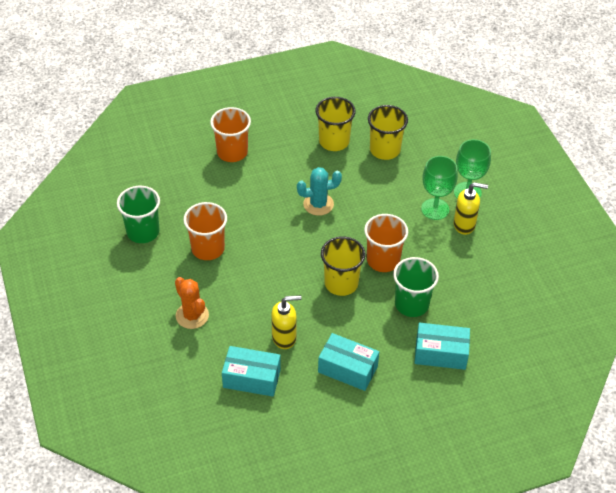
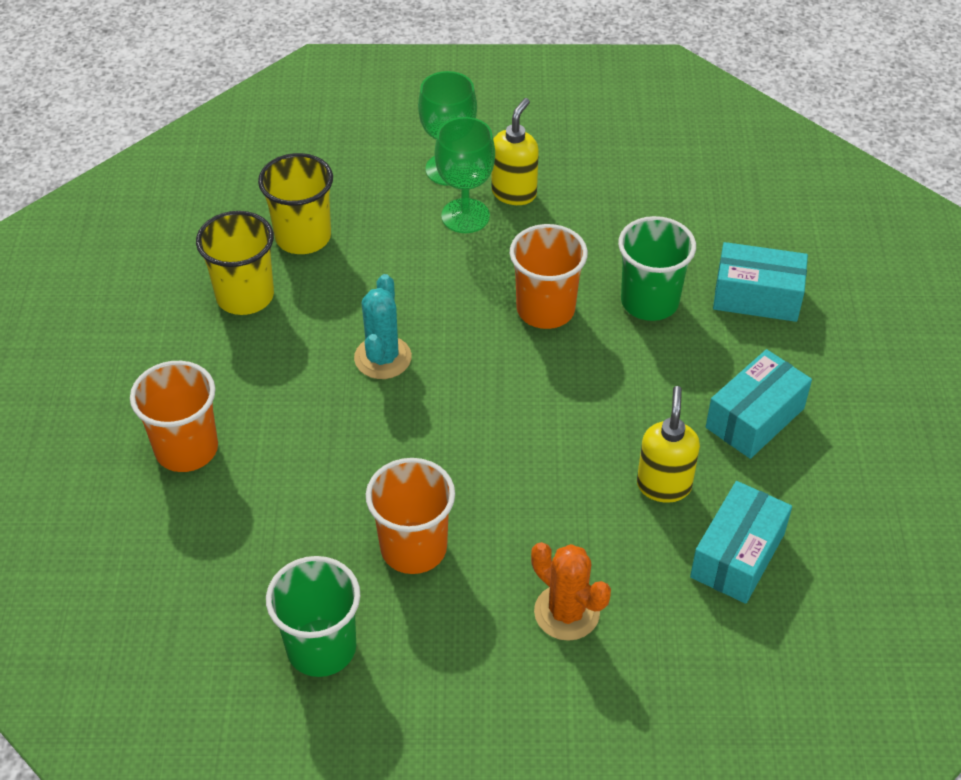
camera: 70 degrees left, 0 degrees up
(192, 315) = (566, 612): orange cactus -> orange cactus turned 60 degrees clockwise
(341, 283) = (573, 376): yellow cup -> none
(440, 353) = (757, 297): turquoise box -> turquoise box turned 75 degrees clockwise

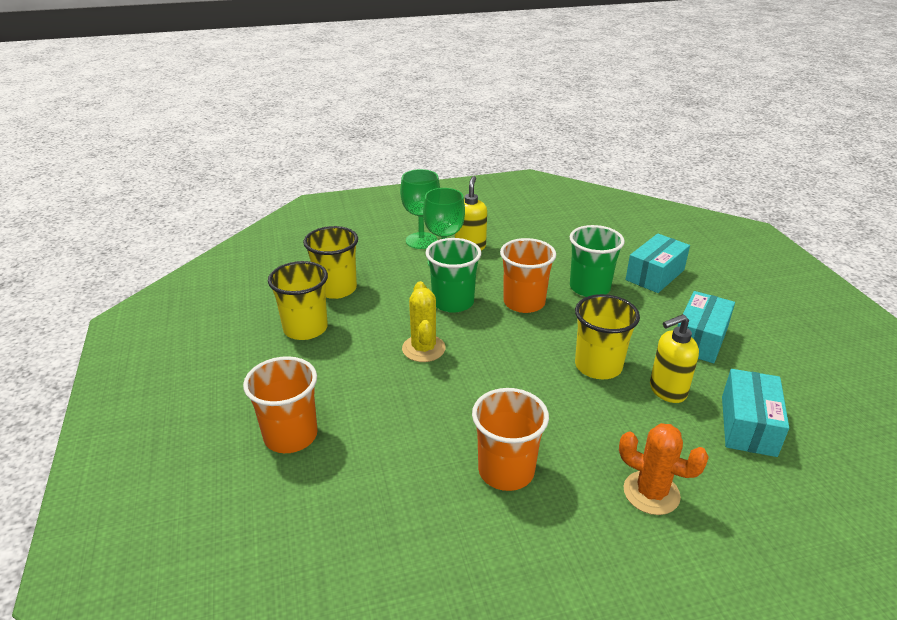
camera: 15 degrees left, 15 degrees down
(321, 647) = (464, 568): green cup -> green cup (453, 302)
(383, 358) = (423, 348): turquoise cactus -> yellow cactus
(594, 430) = (598, 366): none -> yellow cup
(664, 485) = (667, 391): yellow soap dispenser -> yellow soap dispenser turned 105 degrees counterclockwise
(757, 297) = (655, 275): turquoise box -> turquoise box turned 45 degrees counterclockwise

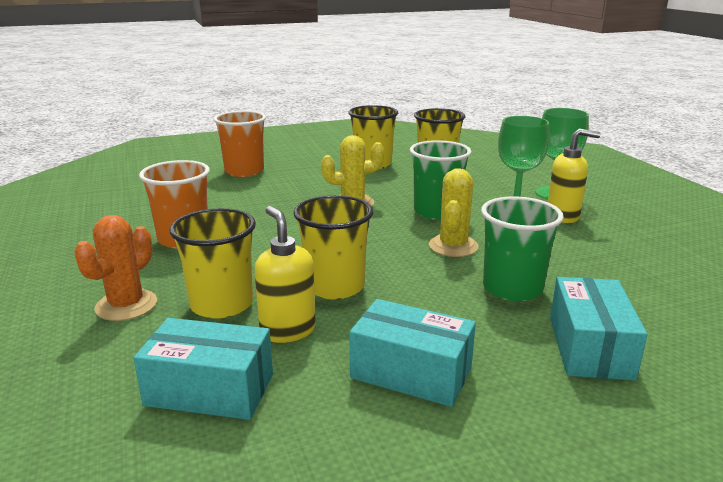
camera: 85 degrees right, 10 degrees down
(524, 302) = (453, 246): orange cup -> yellow cactus
(637, 429) = (222, 304): none -> yellow cup
(655, 275) = (589, 347): turquoise box -> turquoise box turned 60 degrees clockwise

